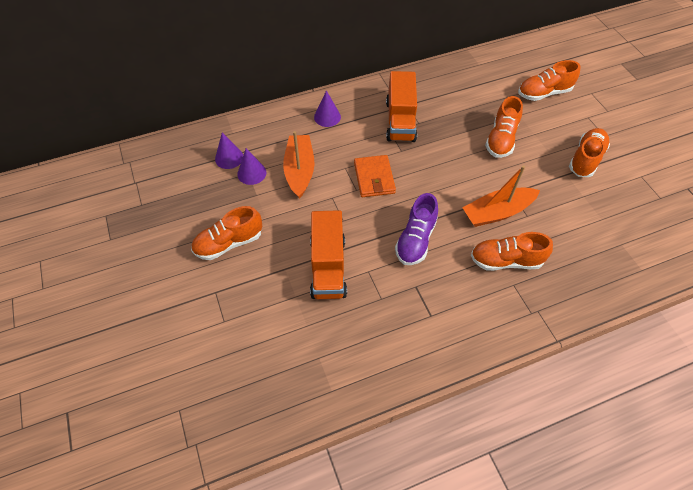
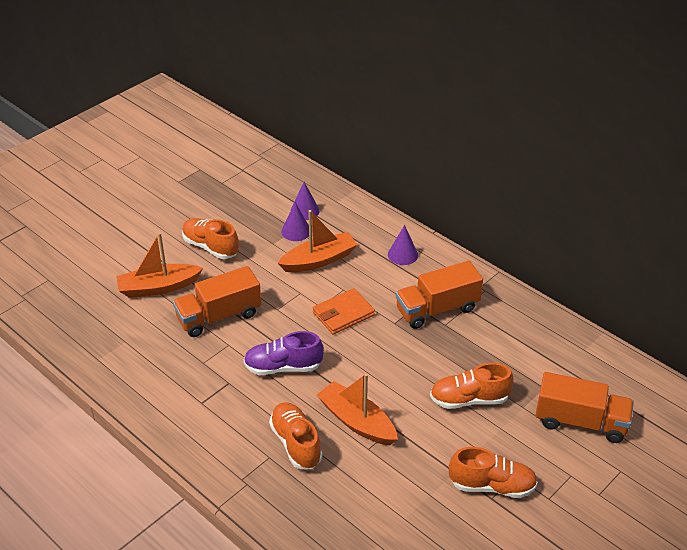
camera: 65 degrees right, 15 degrees down
(258, 305) = (158, 287): none -> orange boat
(543, 93) = (580, 422): orange shoe -> orange truck

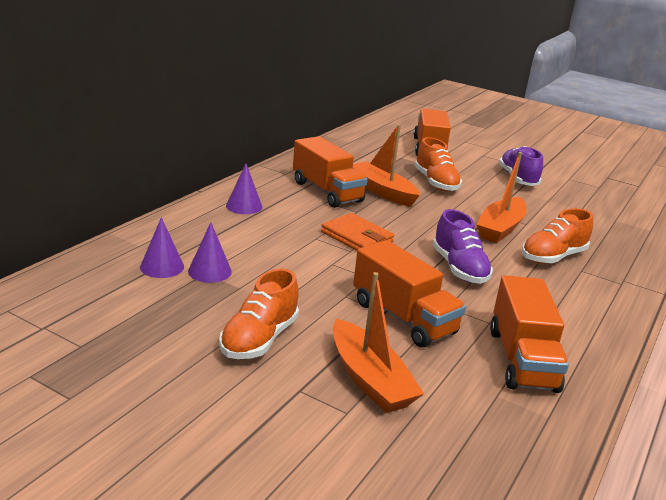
camera: 105 degrees left, 15 degrees down
(155, 366) = (522, 359): none -> orange truck
(319, 260) = (267, 253): orange boat -> orange boat (382, 191)
(492, 486) = (517, 179): orange shoe -> purple shoe

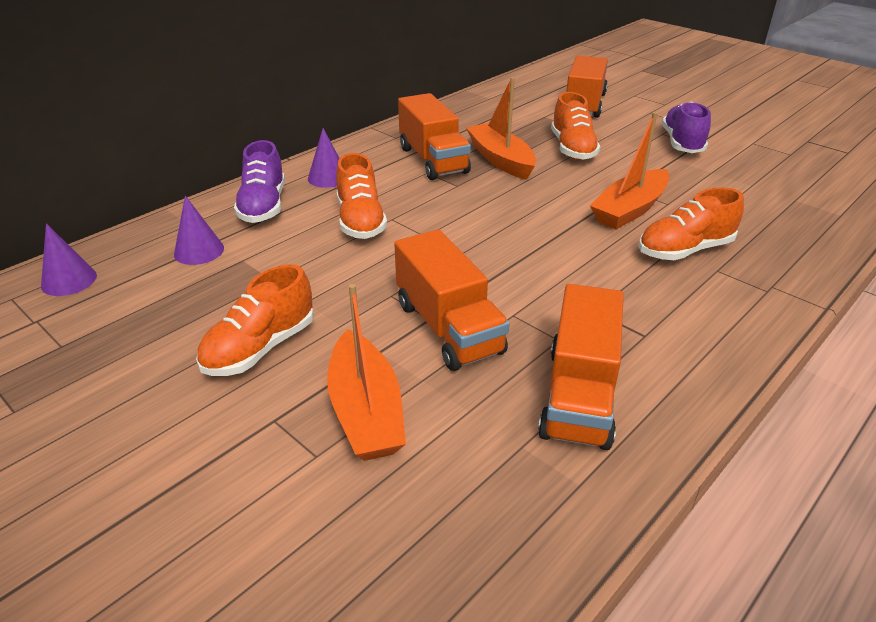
camera: 15 degrees right, 10 degrees up
(209, 271) = (248, 258): purple cone -> purple cone (69, 280)
(291, 240) = (360, 221): none -> orange shoe
(356, 237) = (441, 218): orange wallet -> none
(459, 268) = (551, 263): purple shoe -> purple shoe (263, 206)

